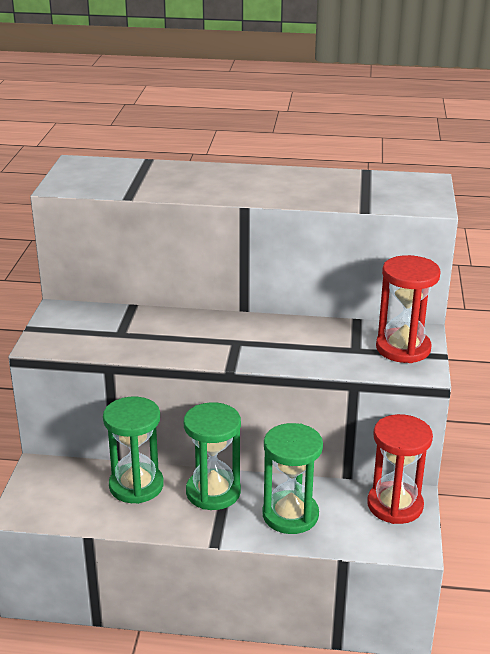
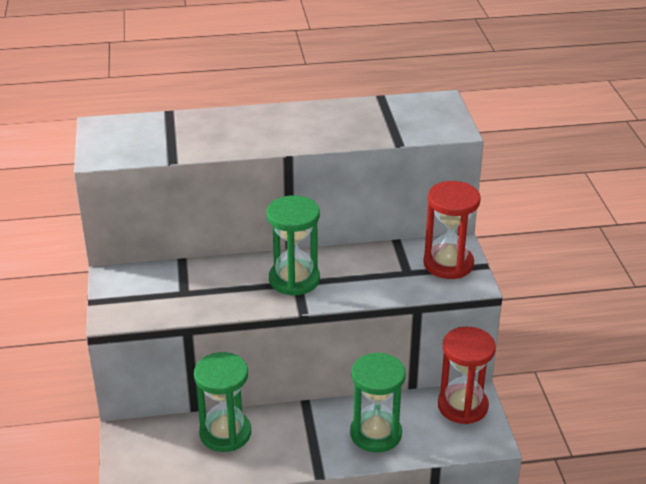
camera: 15 degrees left, 5 degrees up
(213, 492) = (298, 425): green hourglass -> green hourglass (294, 280)

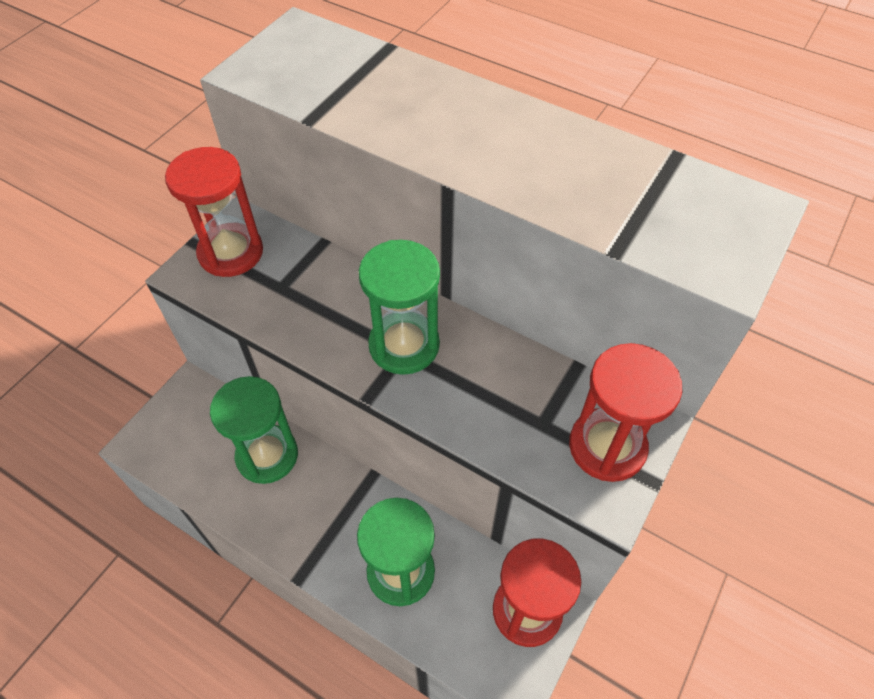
camera: 40 degrees right, 20 degrees up
(127, 293) = (231, 252): none -> red hourglass

